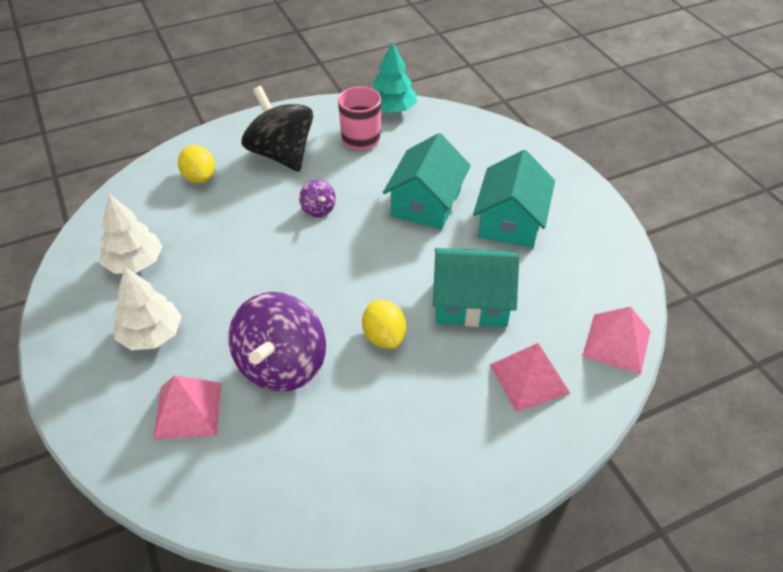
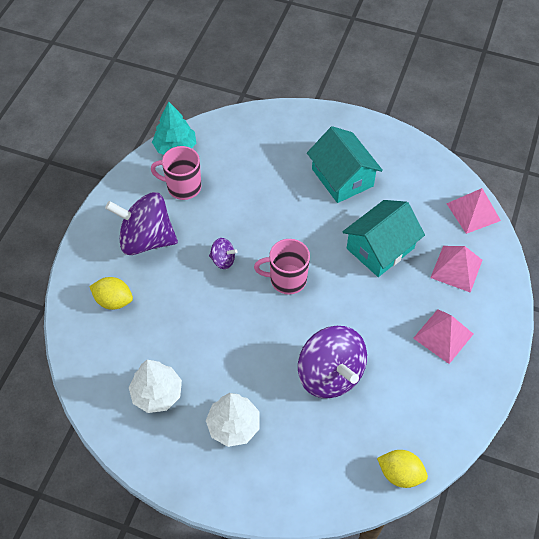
camera: 45 degrees left, 10 degrees up
(188, 410) = (315, 445): pink pyramid -> pink pyramid (443, 336)
(281, 154) = (146, 239): black spinning top -> purple spinning top
(350, 262) = (287, 279): none -> pink mug
(384, 337) = (361, 309): yellow lemon -> yellow lemon (400, 474)
(426, 203) = (281, 203): turquoise house -> none

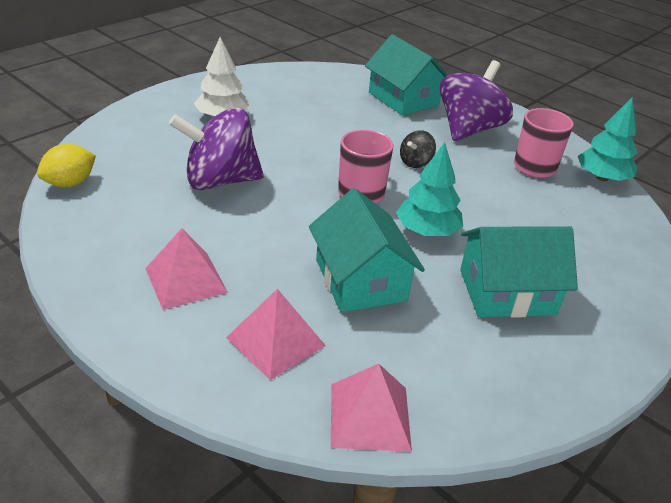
camera: 110 degrees right, 20 degrees down
(114, 301) = (403, 99): yellow lemon -> turquoise house
(157, 393) = (289, 94): white tree -> none
(223, 260) = (415, 162): purple spinning top -> black spinning top
(308, 229) = (427, 231): none -> turquoise tree

